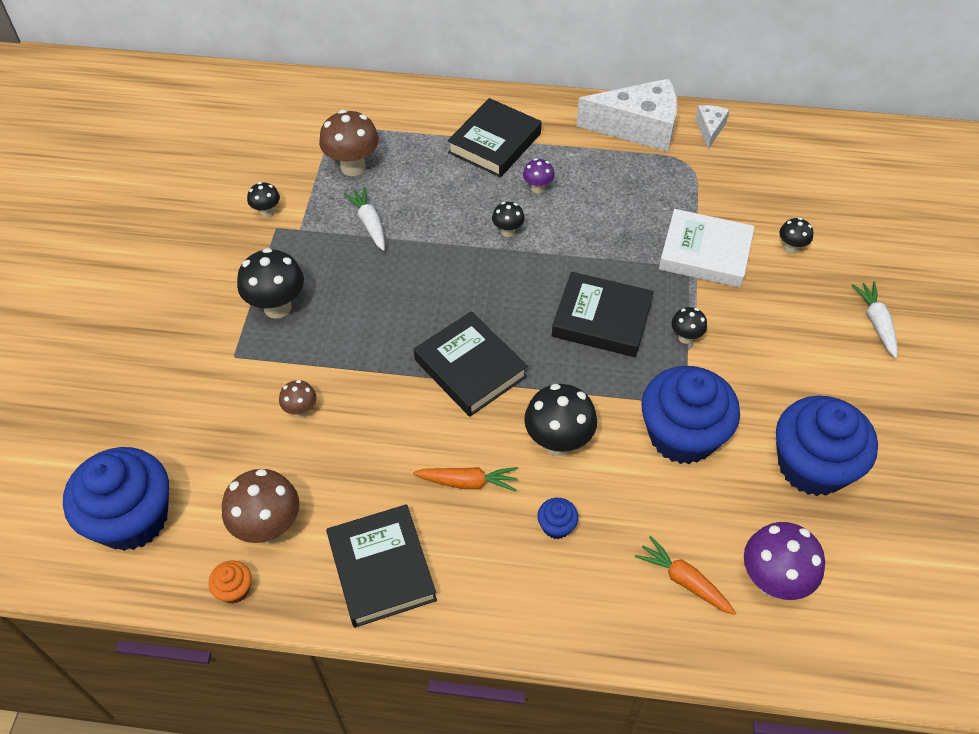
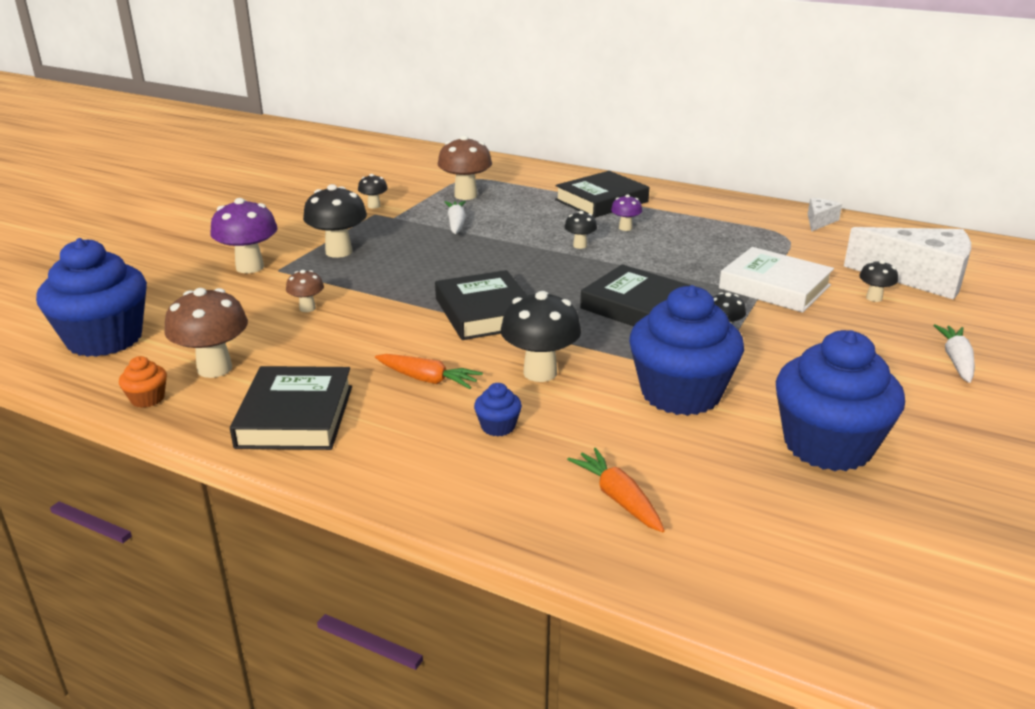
camera: 20 degrees right, 25 degrees down
(638, 128) = (745, 211): white cheese -> white cheese (918, 278)
(772, 581) = (729, 524): purple mushroom -> purple mushroom (250, 267)

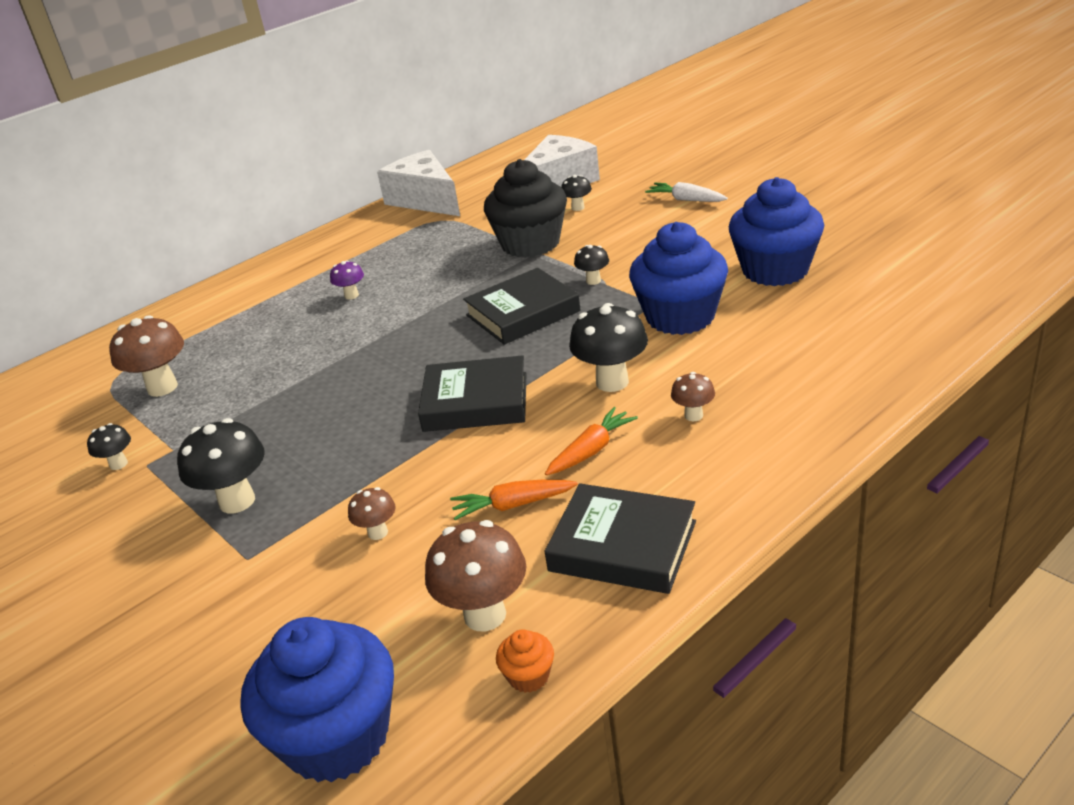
camera: 65 degrees left, 5 degrees up
(250, 267) = (216, 586): purple mushroom -> none
(456, 223) = (238, 401): white carrot -> none
(498, 427) = (693, 415): blue cupcake -> brown mushroom
(580, 245) = (369, 327): black mushroom -> none
(601, 201) = (272, 299): black book -> none
(618, 498) = (816, 368): orange carrot -> orange carrot (512, 505)
(774, 287) = (530, 243): white book -> black cupcake
(819, 221) = (425, 200): white cheese -> white cheese, size x2.11

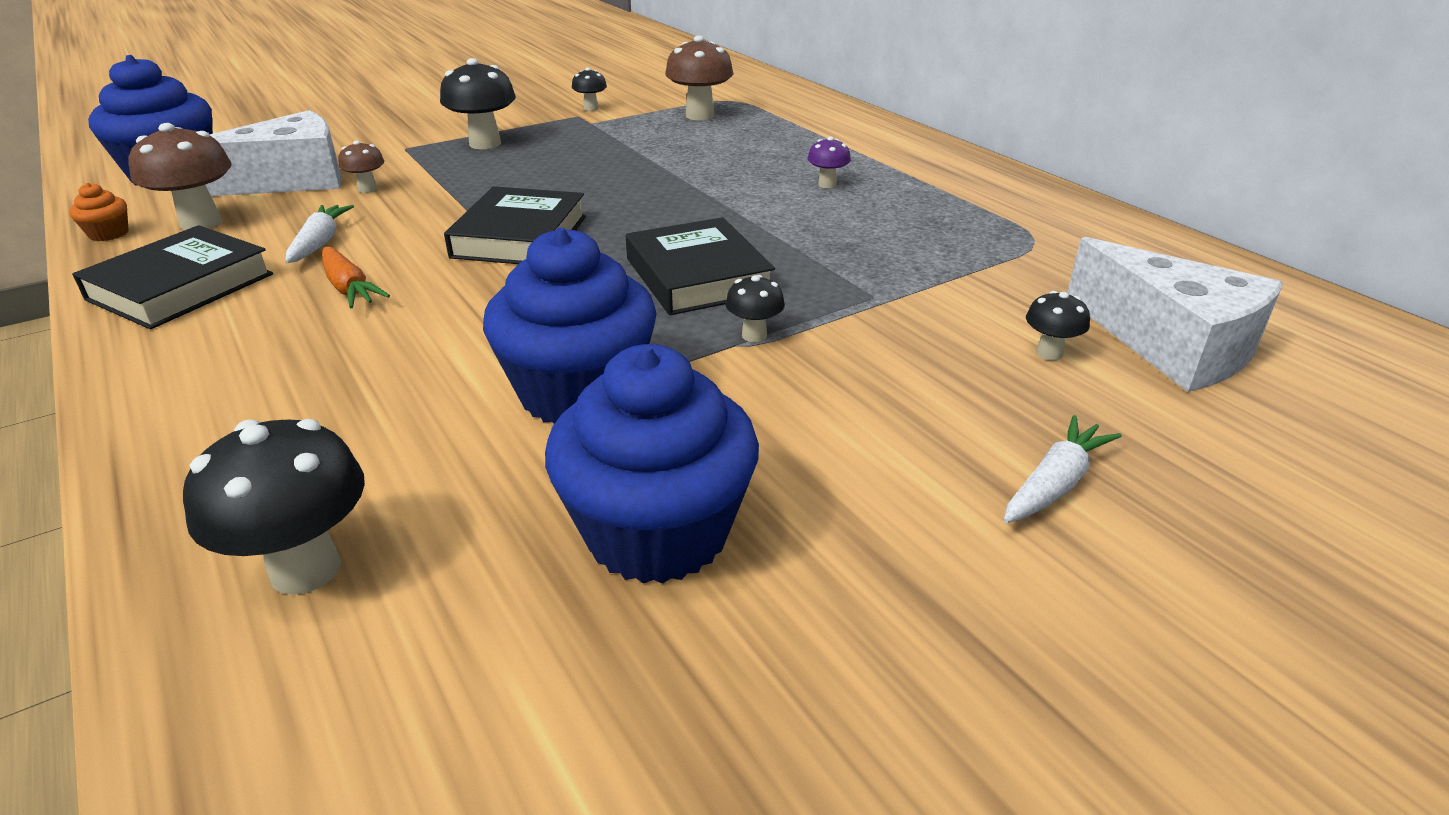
camera: 95 degrees right, 0 degrees up
(425, 200) = (1117, 233): white cheese -> white cheese (290, 180)
(512, 505) = (320, 242): orange carrot -> white carrot
(530, 243) = (916, 299): black cupcake -> none
(612, 382) = (466, 316): black mushroom -> black mushroom (305, 569)
(693, 415) = (327, 360): brown mushroom -> none

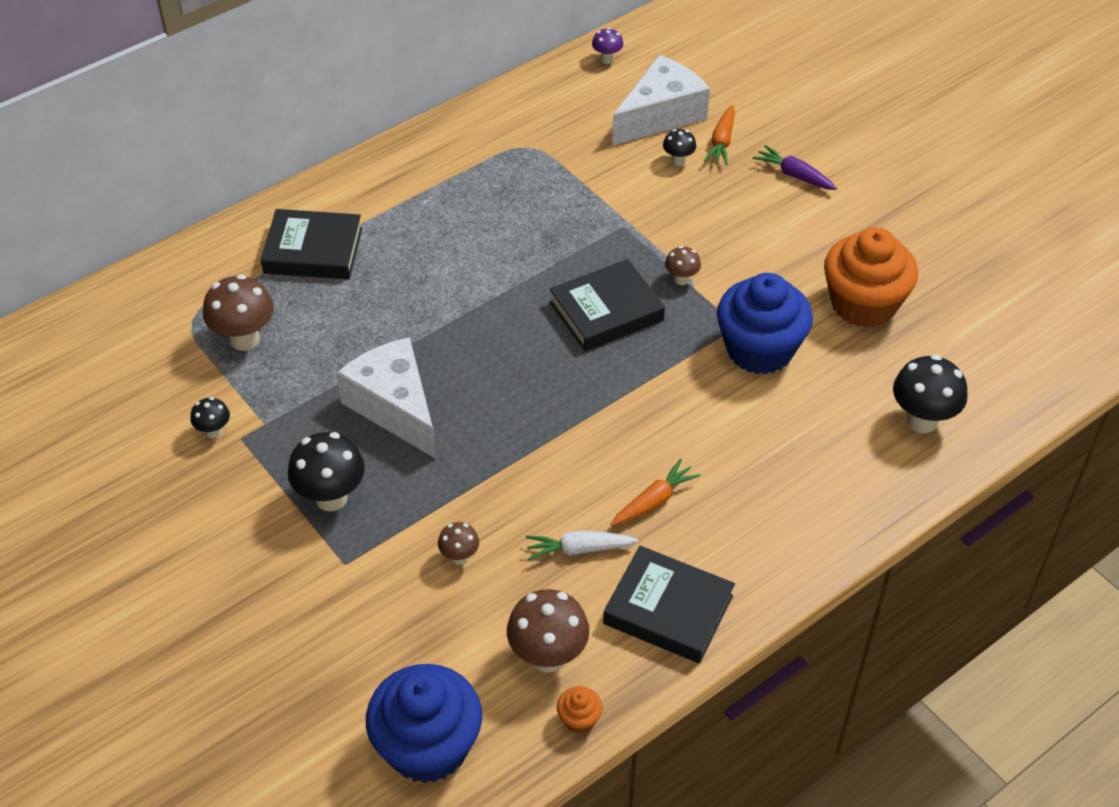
camera: 95 degrees left, 15 degrees up
(290, 180) = (441, 629): white cheese -> white cheese (395, 407)
(520, 236) = (553, 421): black book -> black book (313, 251)
(657, 532) = (863, 304): blue cupcake -> orange cupcake
(754, 335) = (681, 279): black mushroom -> brown mushroom
(827, 184) = (432, 247): purple mushroom -> purple mushroom (607, 59)
(1055, 483) = (794, 175): white carrot -> purple carrot
(1124, 402) = (721, 142): none -> orange carrot

